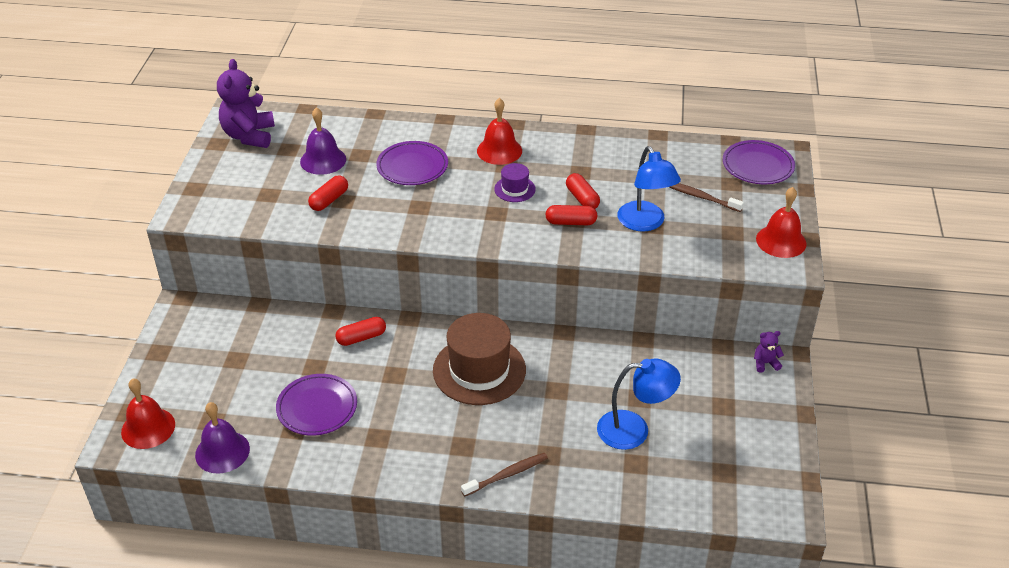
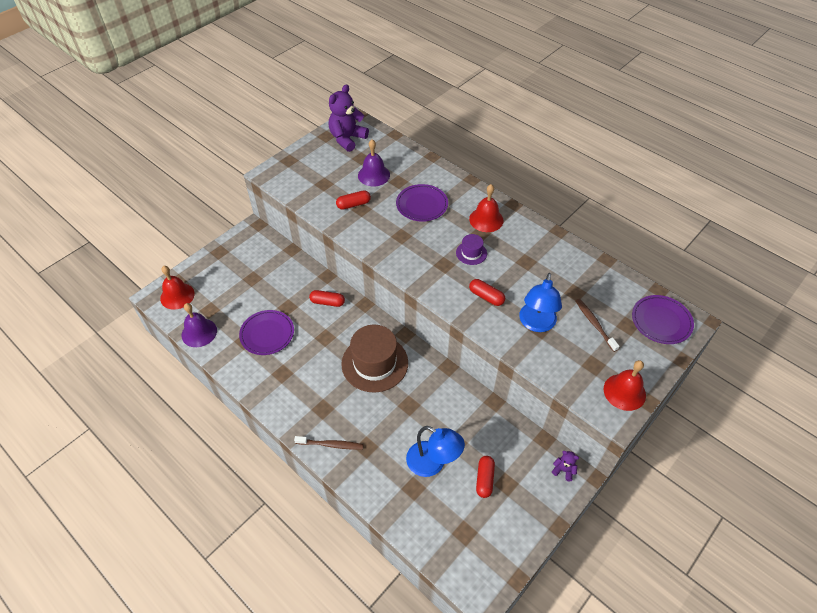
camera: 35 degrees right, 10 degrees up
(582, 199) = (509, 283): red capsule -> red capsule (484, 479)

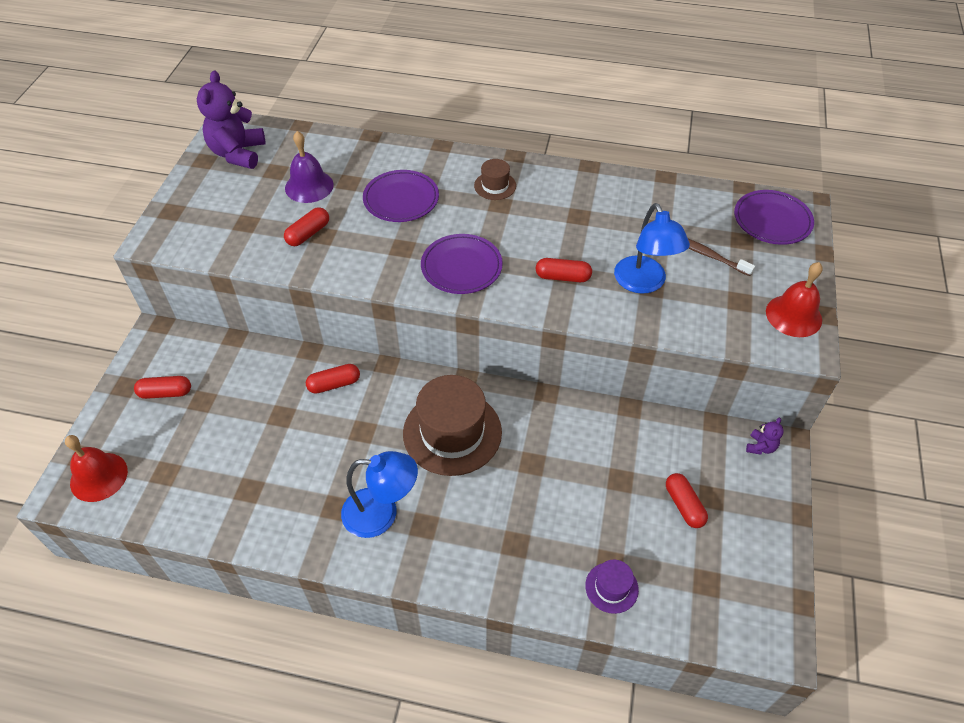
camera: 30 degrees left, 0 degrees up
(199, 332) = (170, 512): purple bell -> none
(237, 265) = (165, 393): none -> red capsule
(267, 334) = (277, 465): purple plate -> purple plate (461, 267)
(331, 445) = (468, 566): brown toothbrush -> none
(433, 463) = (611, 519): blue lamp -> blue lamp (381, 513)
(471, 253) = (506, 233): purple hat -> purple hat (611, 587)
(486, 219) = (495, 186): red bell -> brown hat
(563, 470) = (760, 447): purple teddy bear -> purple teddy bear turned 120 degrees clockwise

